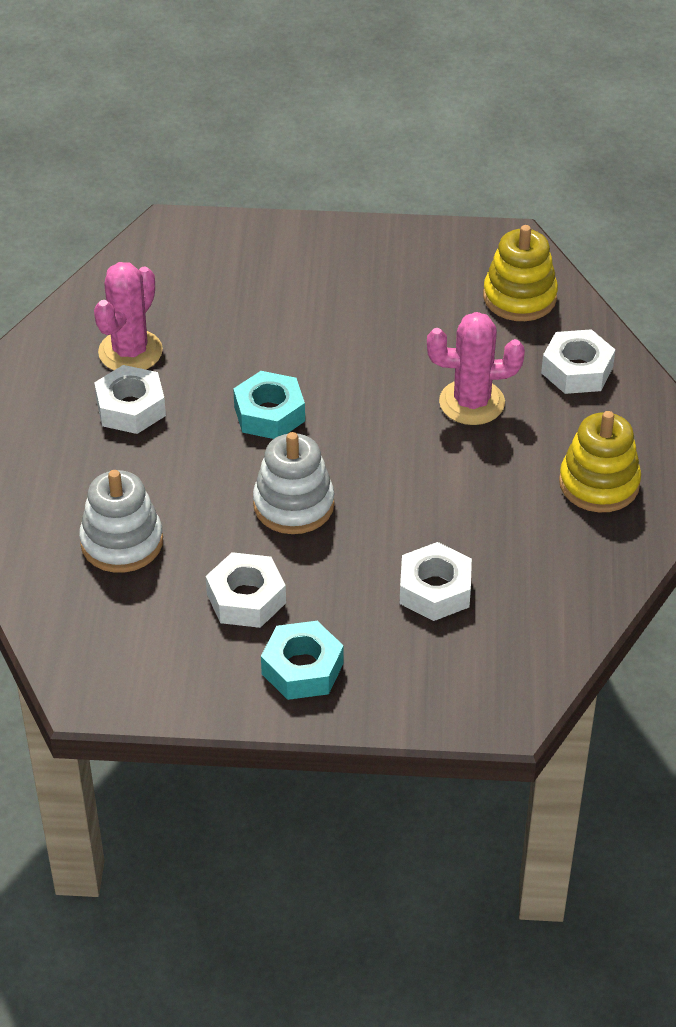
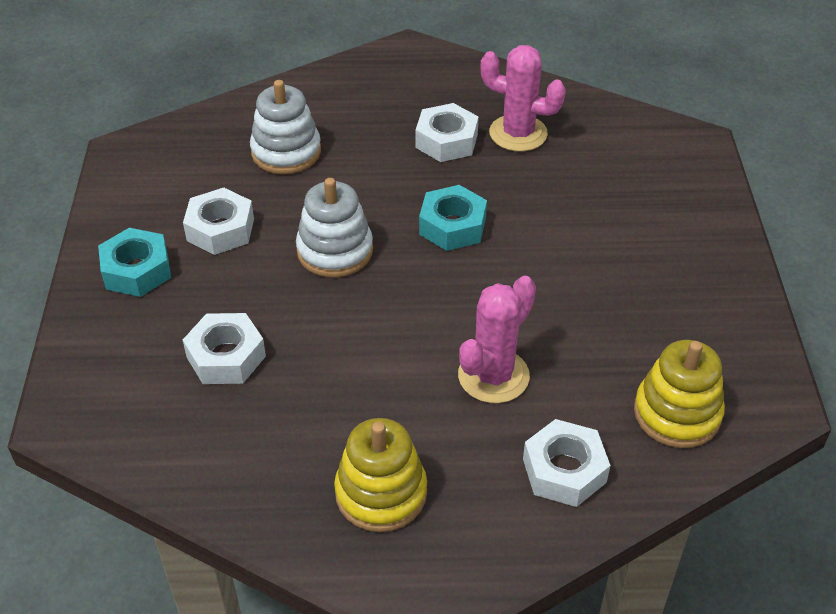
camera: 85 degrees right, 0 degrees up
(472, 402) = (493, 376): pink cactus -> pink cactus turned 45 degrees clockwise

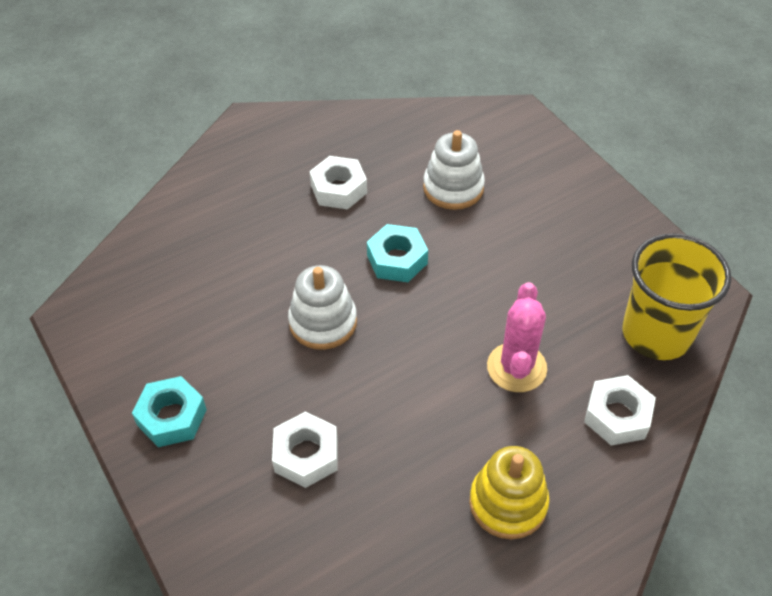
camera: 30 degrees left, 5 degrees up
(220, 229) = (215, 347): white nut -> none
(286, 152) = (217, 253): white stacking toy -> white stacking toy (453, 188)
(518, 133) = (388, 160): pink cactus -> none
(677, 413) = (656, 333): yellow stacking toy -> yellow cup

